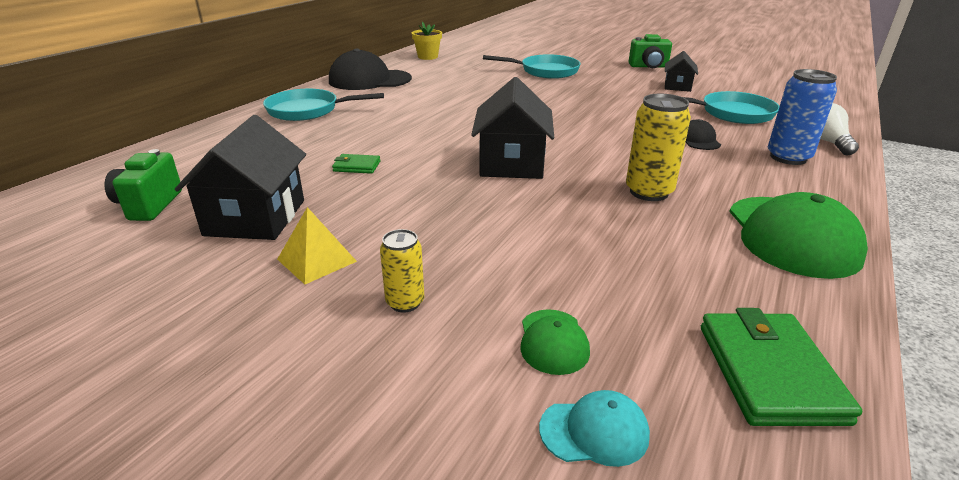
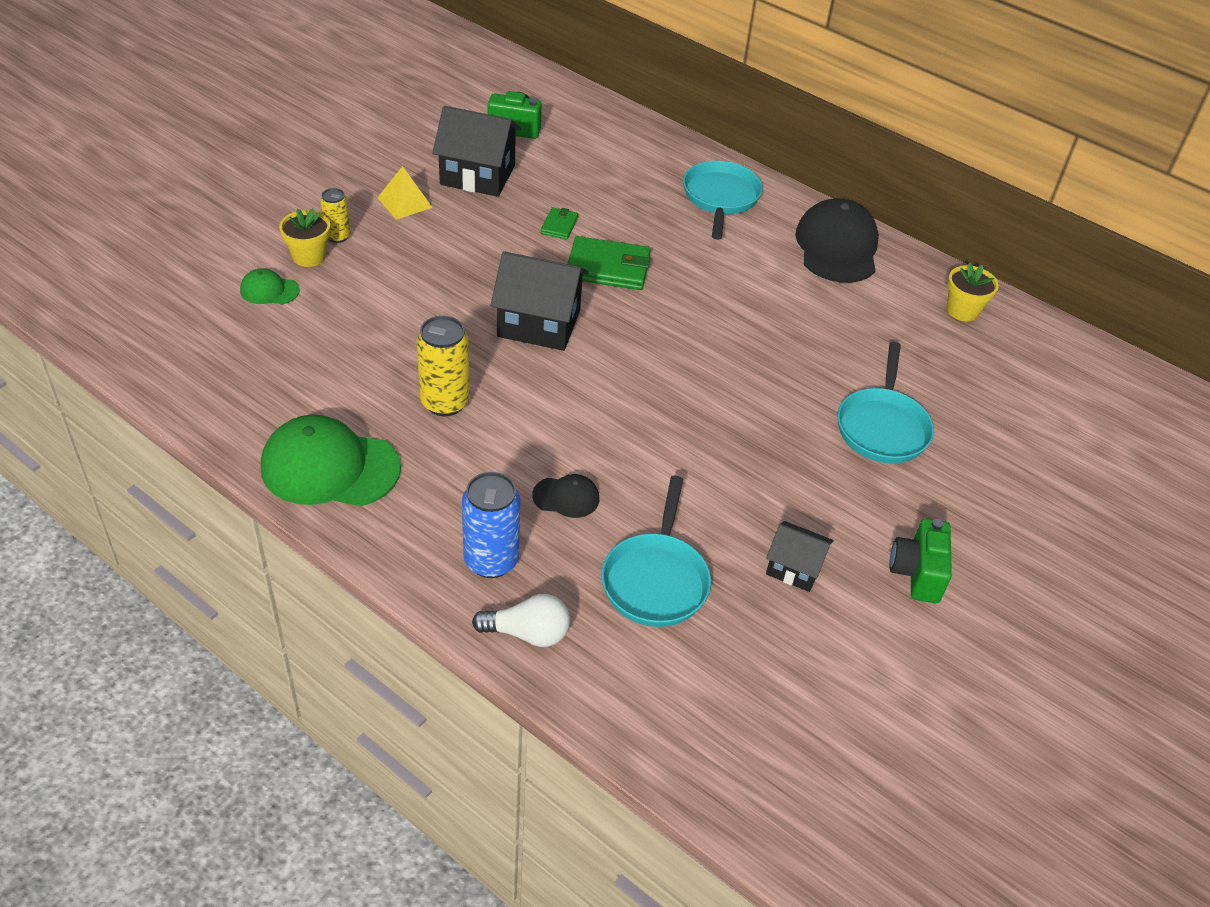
camera: 95 degrees right, 15 degrees up
(460, 320) = (309, 256): none -> yellow flower pot
(594, 431) = (196, 289): turquoise cap -> none
(769, 372) = (195, 372): green wallet -> green wallet (608, 268)

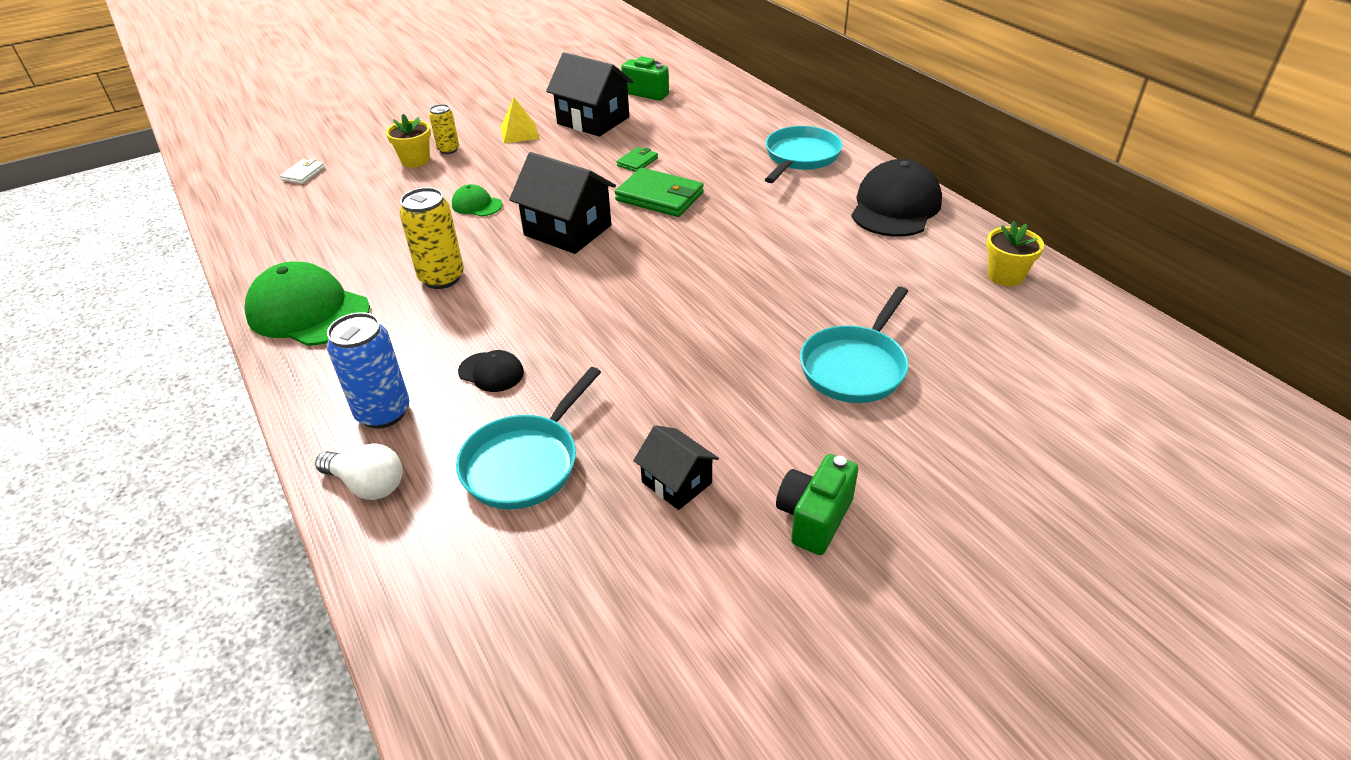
camera: 25 degrees right, 5 degrees down
(185, 293) = (303, 174): none -> white wallet
(269, 290) = (367, 179): green cap -> green cap (477, 205)

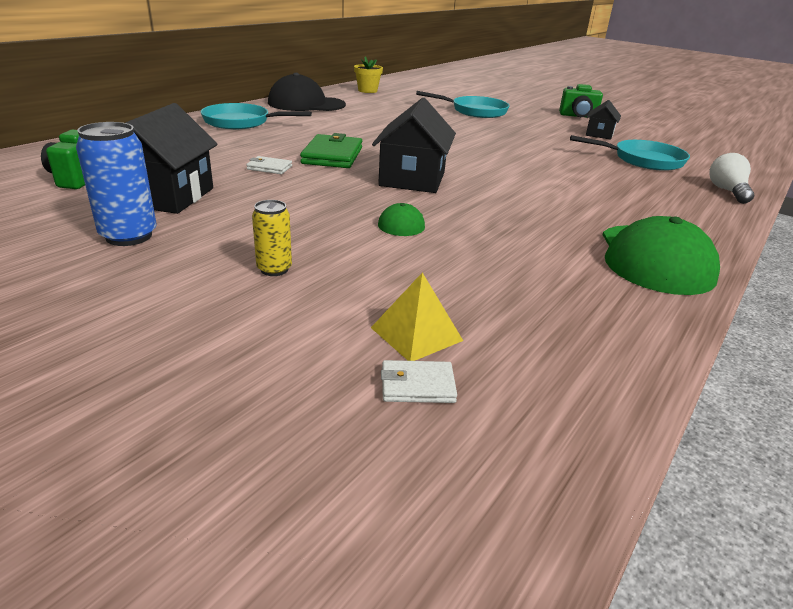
camera: 115 degrees left, 10 degrees down
(383, 413) = (682, 200): blue can -> blue can (129, 236)
(415, 160) = (317, 286): yellow flower pot -> none
(442, 278) = (532, 213): yellow can -> none
(491, 372) = (599, 178): black cap -> none
(519, 133) = (208, 231): yellow pyramid -> yellow pyramid (416, 334)
(637, 162) = (269, 168): green wallet -> white wallet

